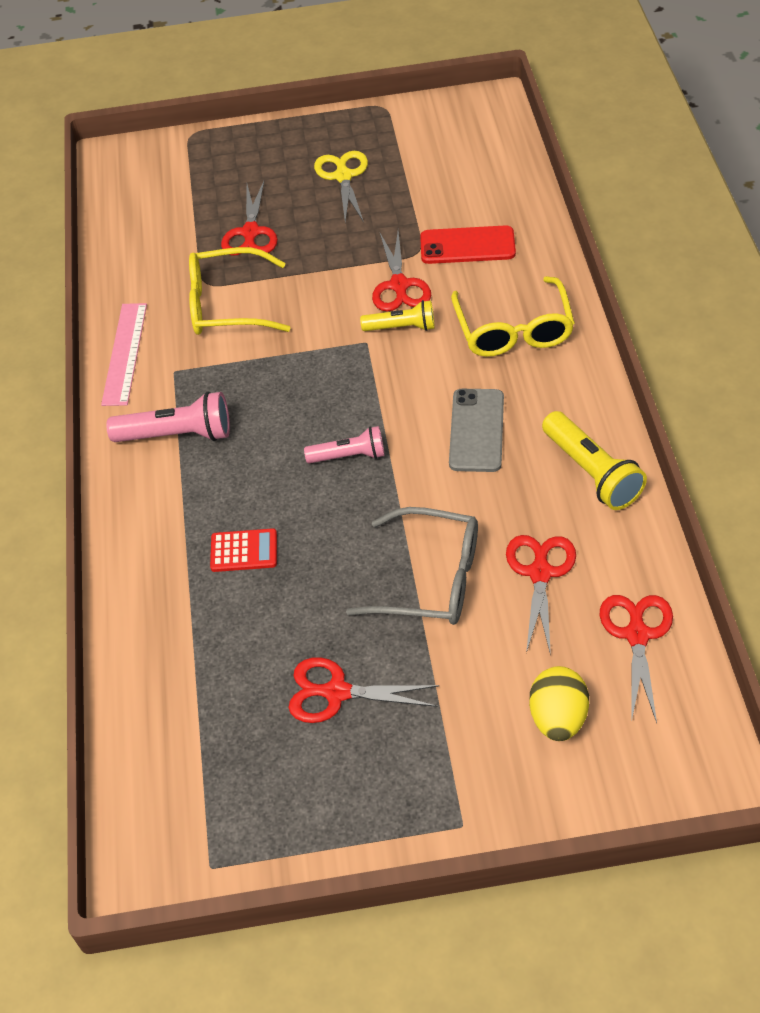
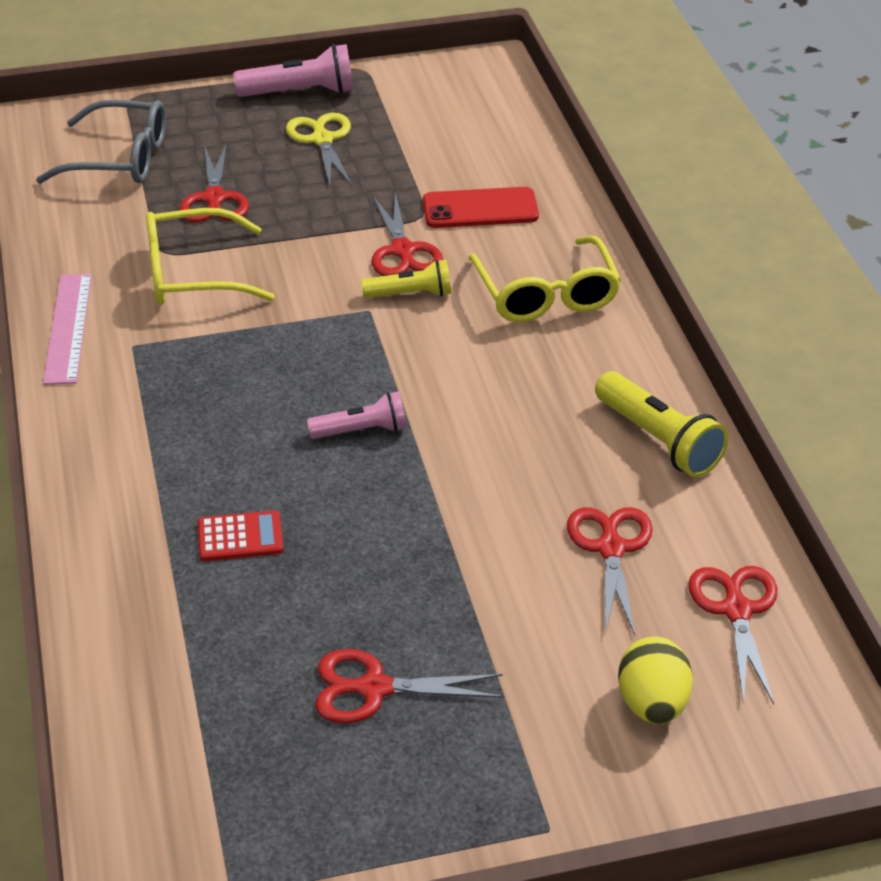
camera: 10 degrees left, 10 degrees down
(177, 435) = (143, 414): pink flashlight -> pink flashlight (300, 93)
(430, 579) = (477, 560): grey glasses -> grey glasses (120, 159)
(476, 430) = (514, 400): grey phone -> none

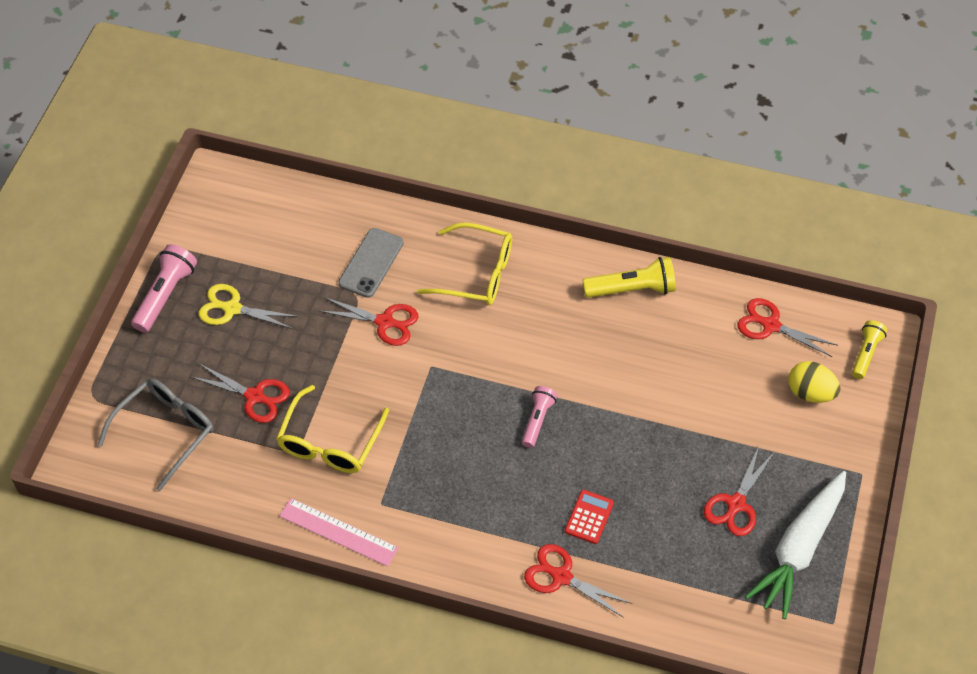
camera: 60 degrees left, 15 degrees up
(345, 797) = (799, 549): none -> white carrot
(410, 294) = (430, 338): yellow flashlight -> yellow flashlight (866, 354)
(480, 209) = (371, 263): red phone -> grey phone
(611, 548) = (698, 353): red scissors -> red scissors (561, 576)

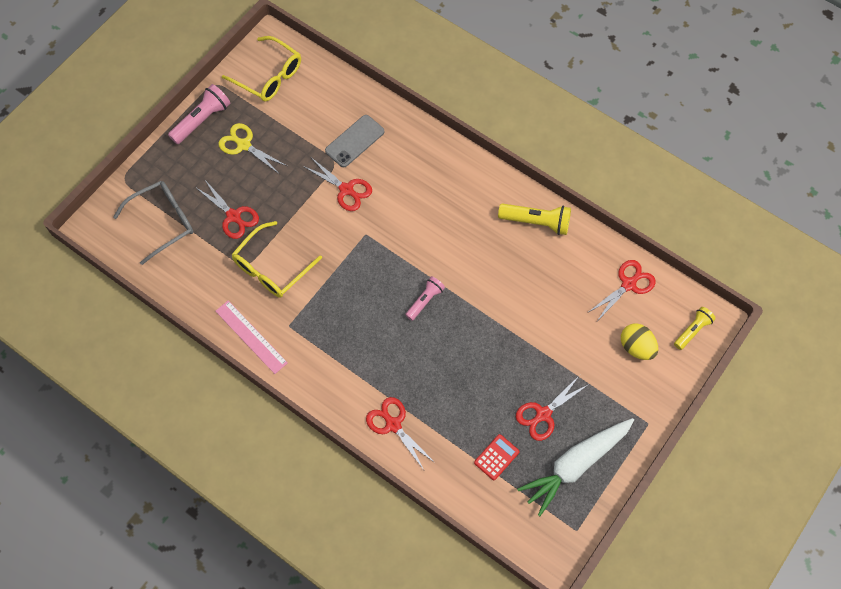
camera: 20 degrees right, 10 degrees up
(476, 273) = (427, 173): yellow glasses -> yellow glasses (269, 76)
(589, 517) = (431, 387): red calculator -> red calculator (496, 457)
(770, 325) = (629, 284): red scissors -> red scissors turned 90 degrees clockwise

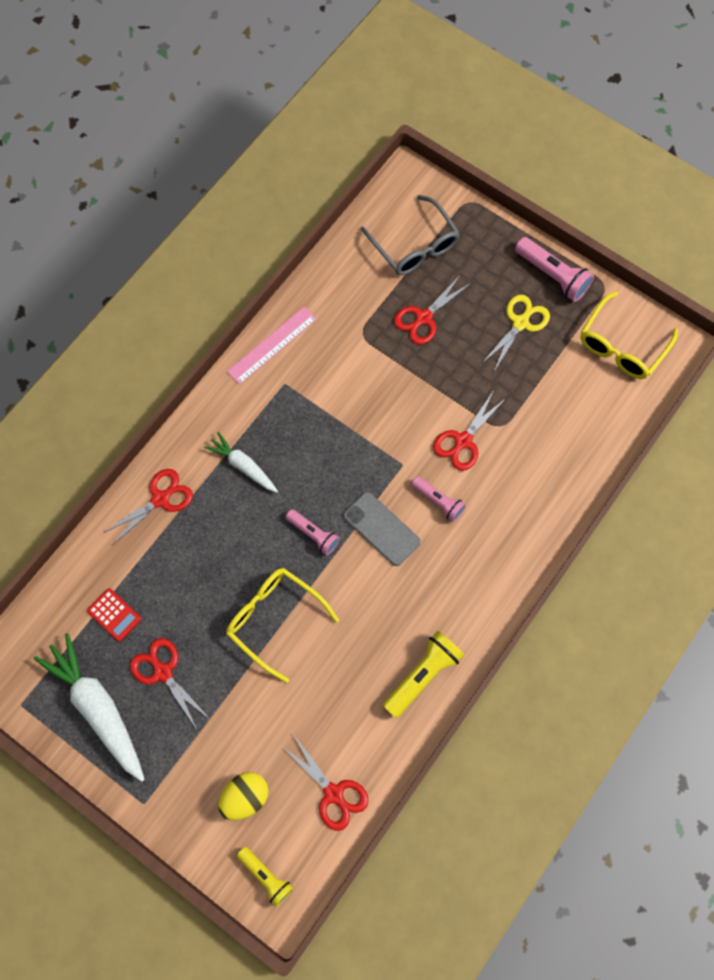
camera: 90 degrees right, 5 degrees up
(271, 268) = (357, 362): yellow glasses -> yellow glasses (274, 619)
(355, 141) = (532, 449): grey phone -> grey phone (381, 529)
(364, 357) = (243, 466): none -> white carrot
(397, 208) = (438, 501): none -> pink flashlight
(536, 222) = (422, 675): yellow flashlight -> yellow flashlight turned 150 degrees counterclockwise

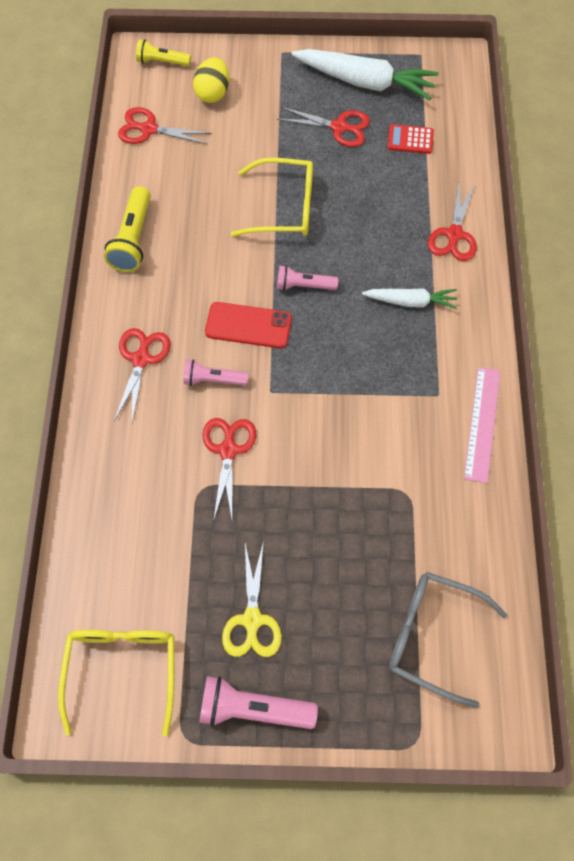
camera: 145 degrees right, 5 degrees down
(381, 529) = (248, 325): grey phone -> red phone
(423, 318) = (359, 554): red scissors -> red scissors (141, 359)

